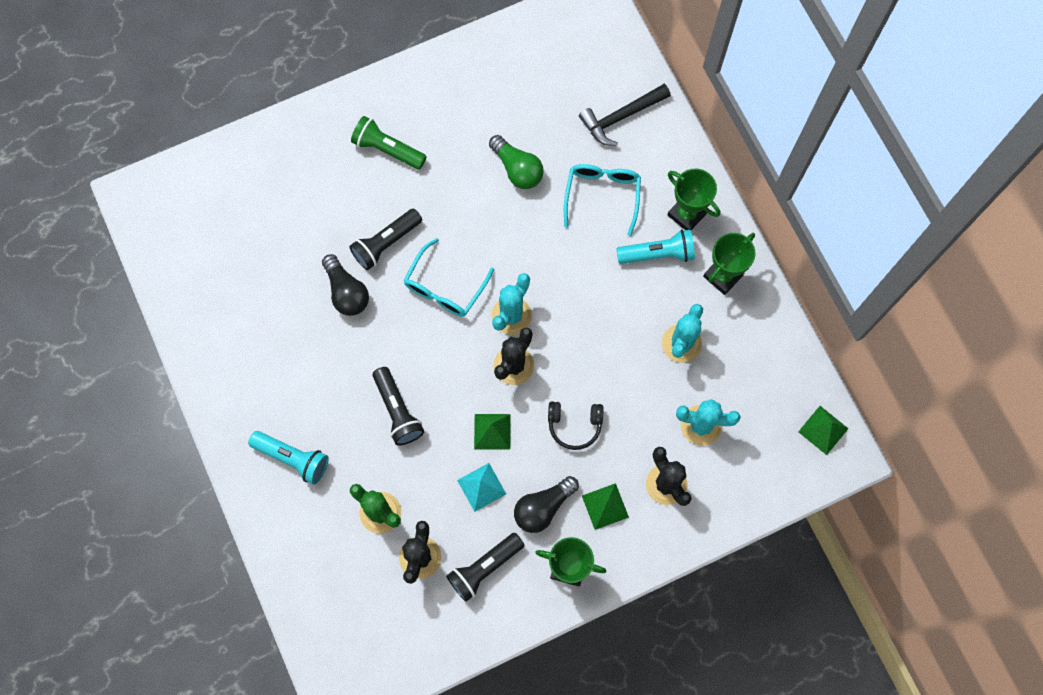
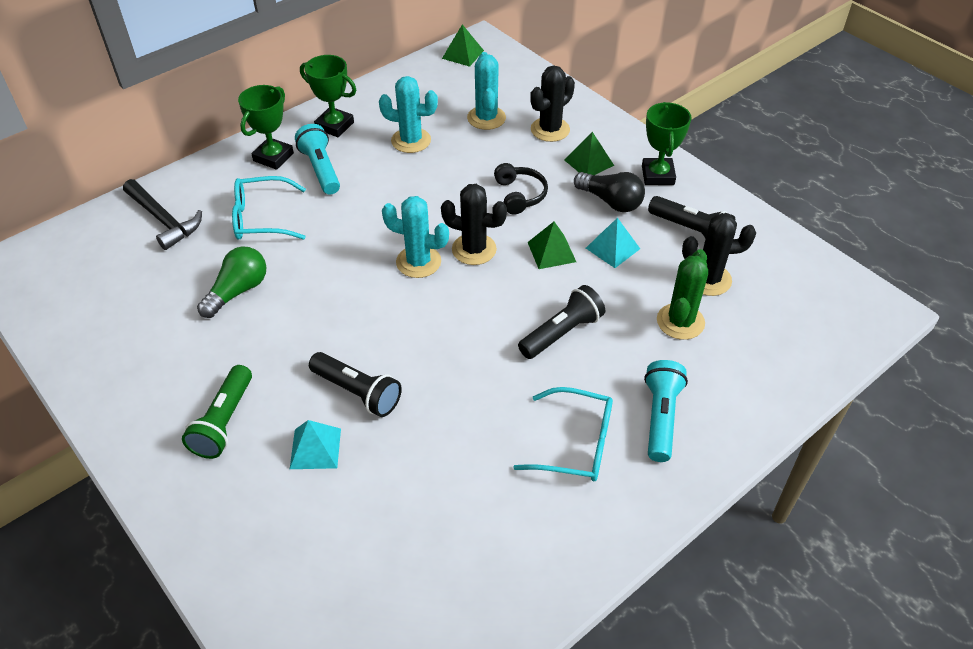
camera: 105 degrees left, 25 degrees down
(345, 207) = (315, 448): none -> turquoise pyramid
(346, 292) = (433, 417): black light bulb -> none
(445, 287) = (401, 324): turquoise glasses -> turquoise glasses (576, 444)

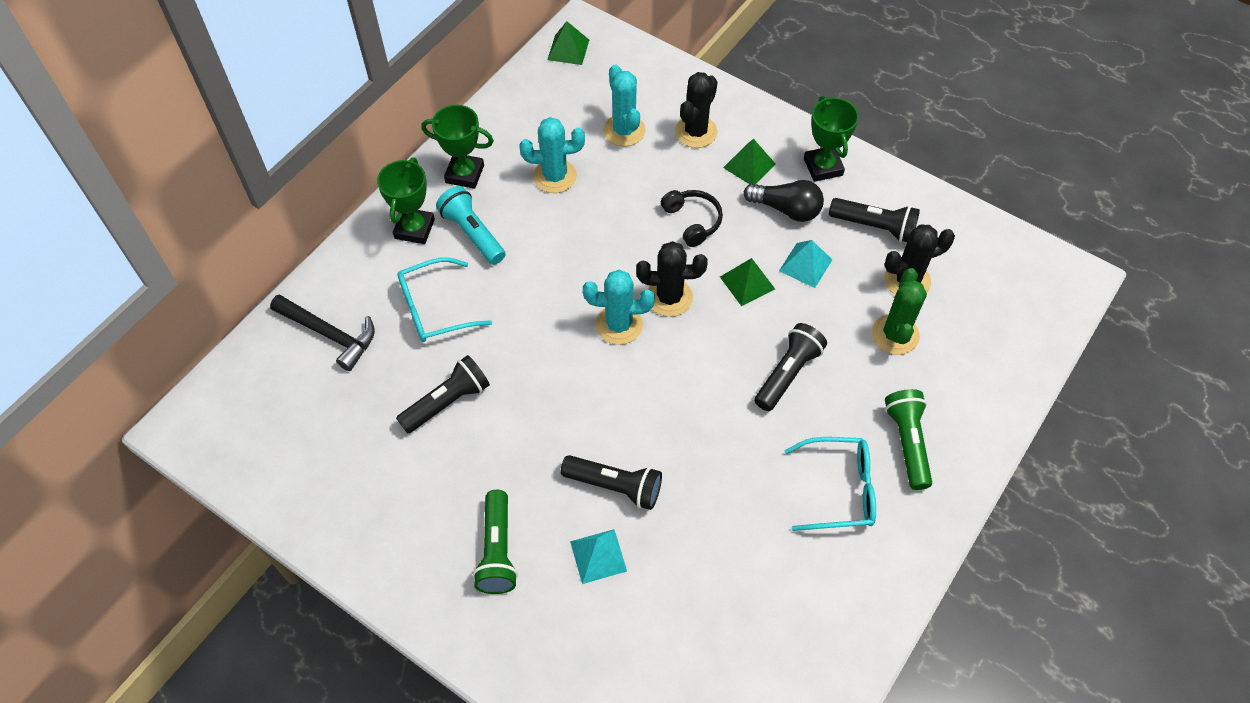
camera: 15 degrees left, 10 degrees up
(238, 291) = (447, 402): green light bulb -> black flashlight
(660, 417) = (907, 443): turquoise flashlight -> green flashlight

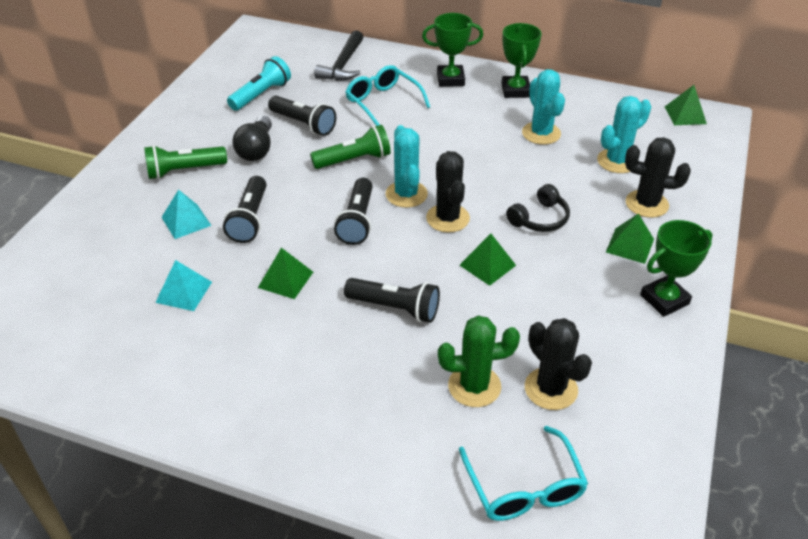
camera: 75 degrees right, 15 degrees down
(472, 233) = (460, 105): turquoise flashlight -> turquoise flashlight (261, 94)
(724, 464) = (286, 279): none -> green pyramid
(786, 209) = (591, 279): black light bulb -> black light bulb (256, 149)
(805, 265) = (529, 303): turquoise pyramid -> turquoise pyramid (184, 292)
(840, 490) = (276, 364): turquoise glasses -> turquoise glasses (524, 487)
(875, 227) = (609, 352): black flashlight -> black flashlight (357, 221)
(907, 443) = (343, 412): green flashlight -> green flashlight (354, 160)

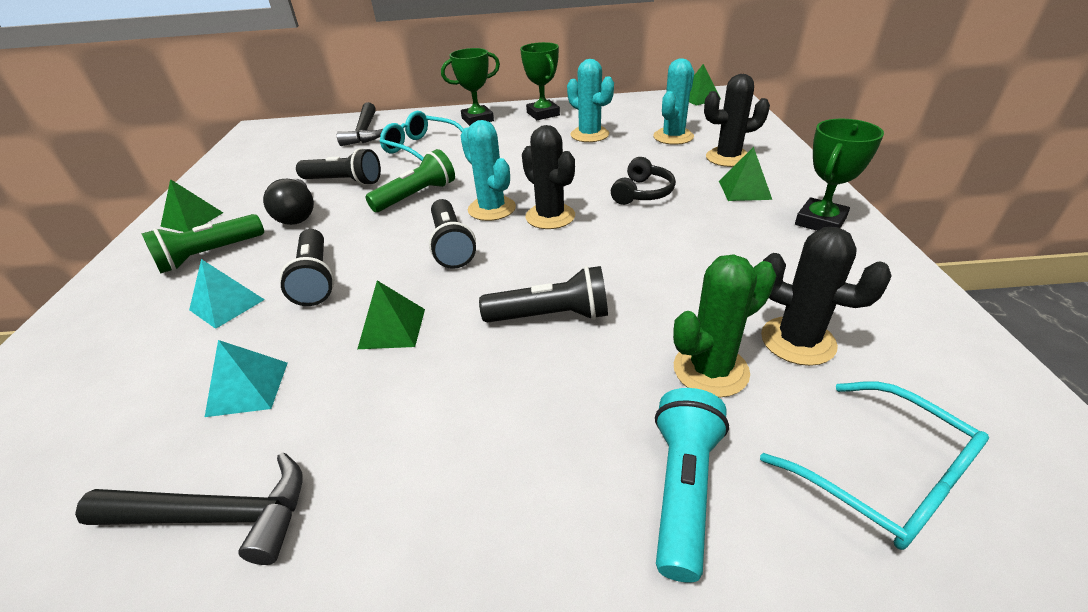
camera: 20 degrees left, 5 degrees down
(149, 365) = (216, 516): none -> black hammer
(261, 94) = (285, 170): turquoise flashlight -> turquoise flashlight (683, 488)
(487, 265) = (623, 244): green pyramid -> green pyramid (192, 219)

